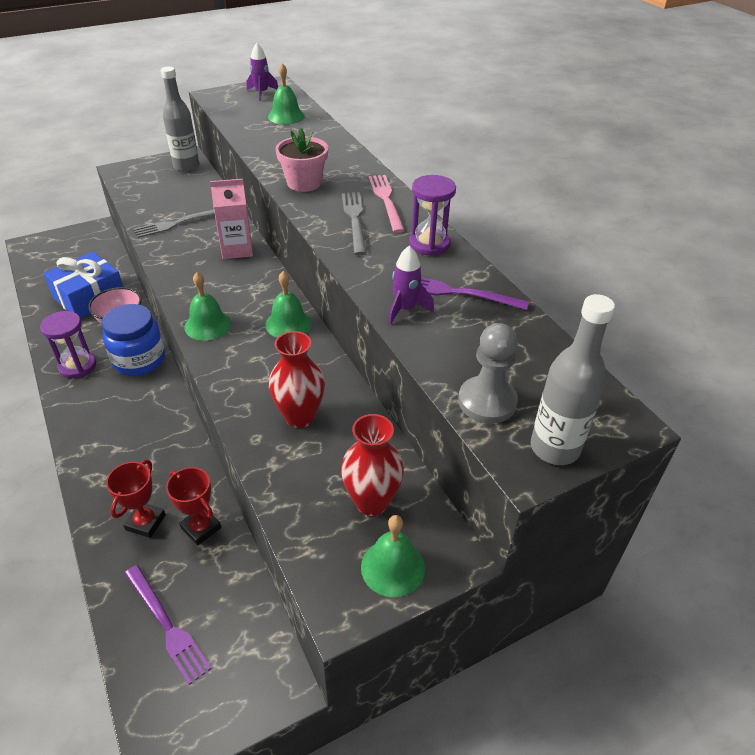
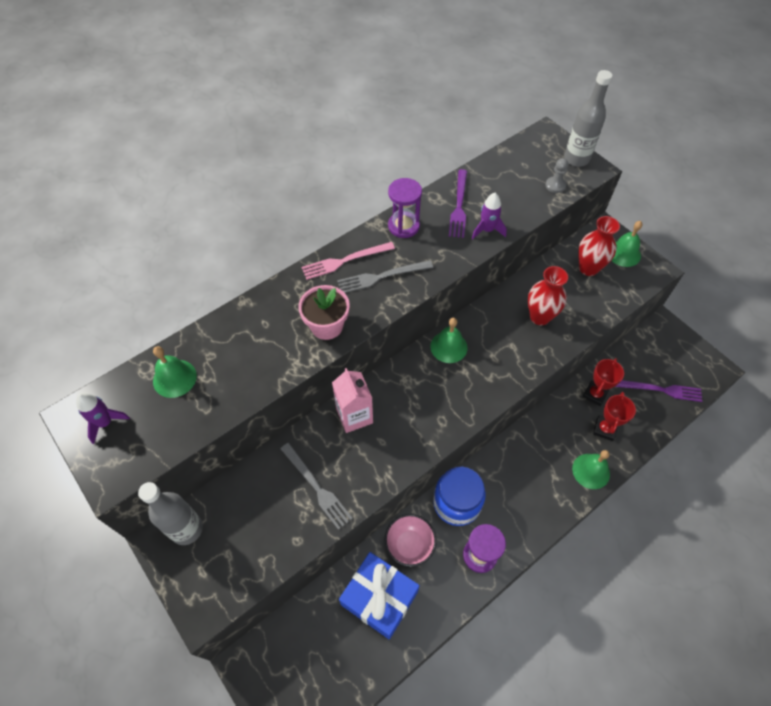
camera: 100 degrees left, 15 degrees up
(145, 522) = (604, 429): red trophy -> red trophy turned 75 degrees counterclockwise
(167, 625) = (661, 390): purple fork -> purple fork turned 60 degrees clockwise
(208, 325) = (467, 403): green bell -> green bell (591, 471)
(487, 401) = (555, 185): grey pawn -> grey pawn, size x0.61

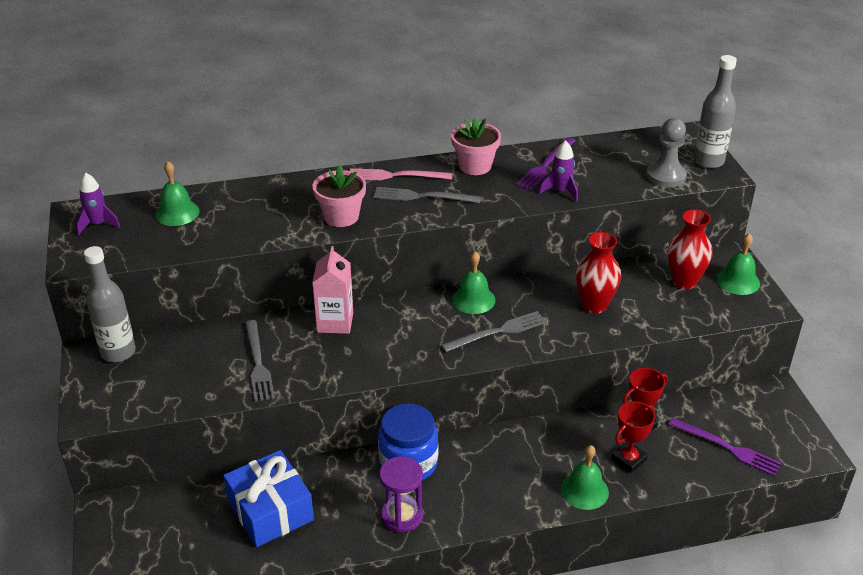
camera: 25 degrees right, 20 degrees down
(403, 226) = (475, 166): purple hourglass -> pink flower pot
(409, 545) = (332, 479): pink bowl -> none
(485, 373) = (498, 332): none -> grey fork
(555, 185) = (666, 176): grey pawn -> grey pawn, size x1.65

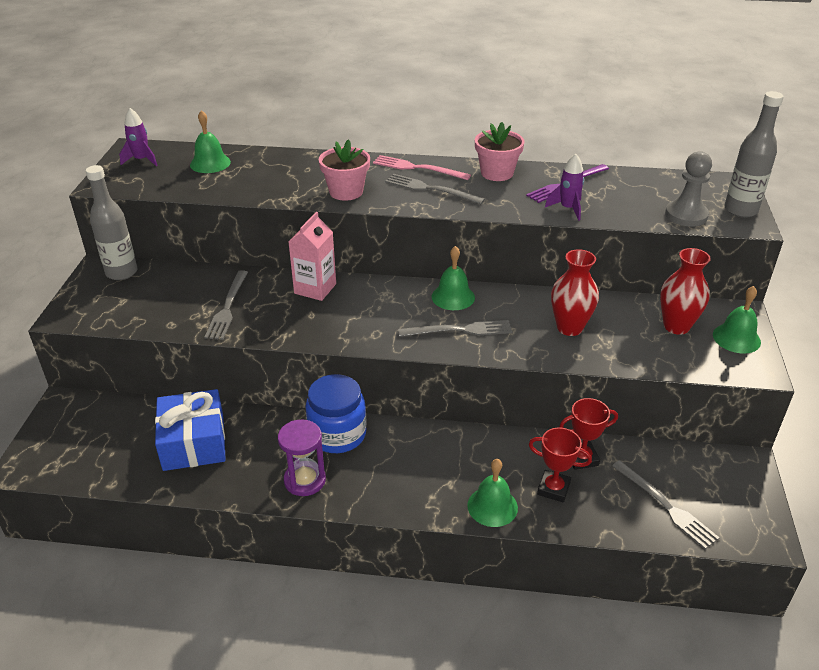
camera: 20 degrees right, 0 degrees up
(629, 459) = (553, 489): red trophy -> red trophy turned 45 degrees clockwise
(727, 448) = (666, 506): purple fork -> grey fork

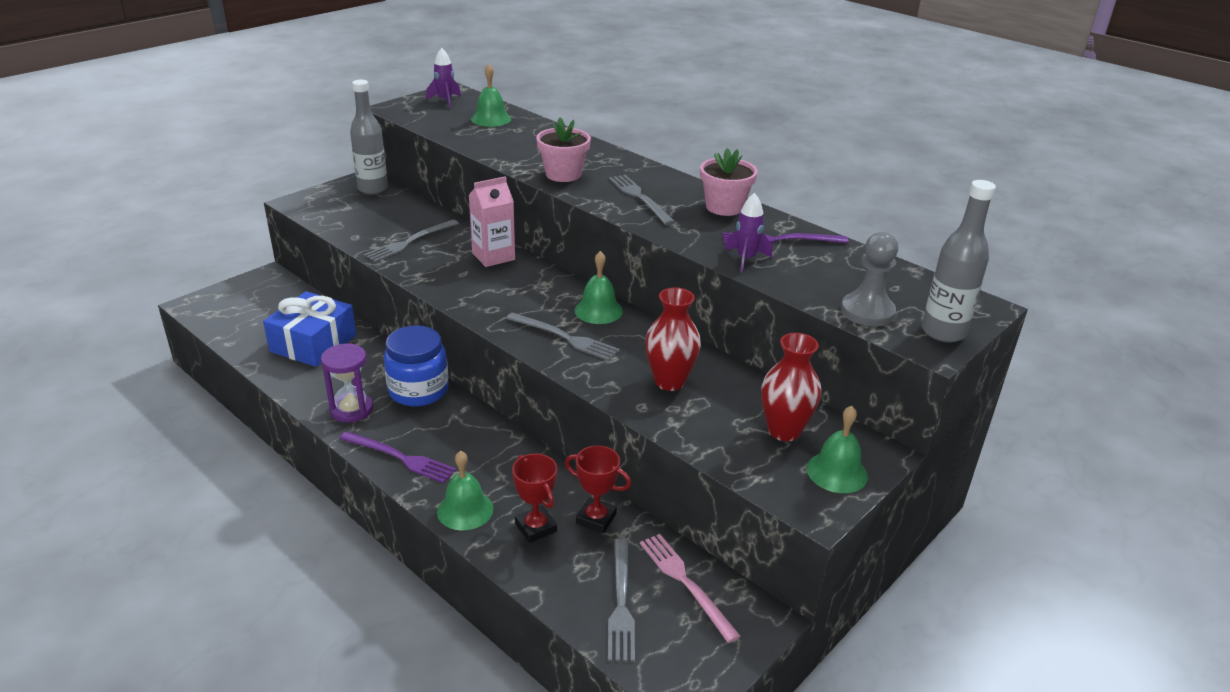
camera: 35 degrees right, 5 degrees down
(395, 496) = (400, 458): none -> purple fork
(417, 168) = (655, 178): pink fork -> pink fork (685, 582)

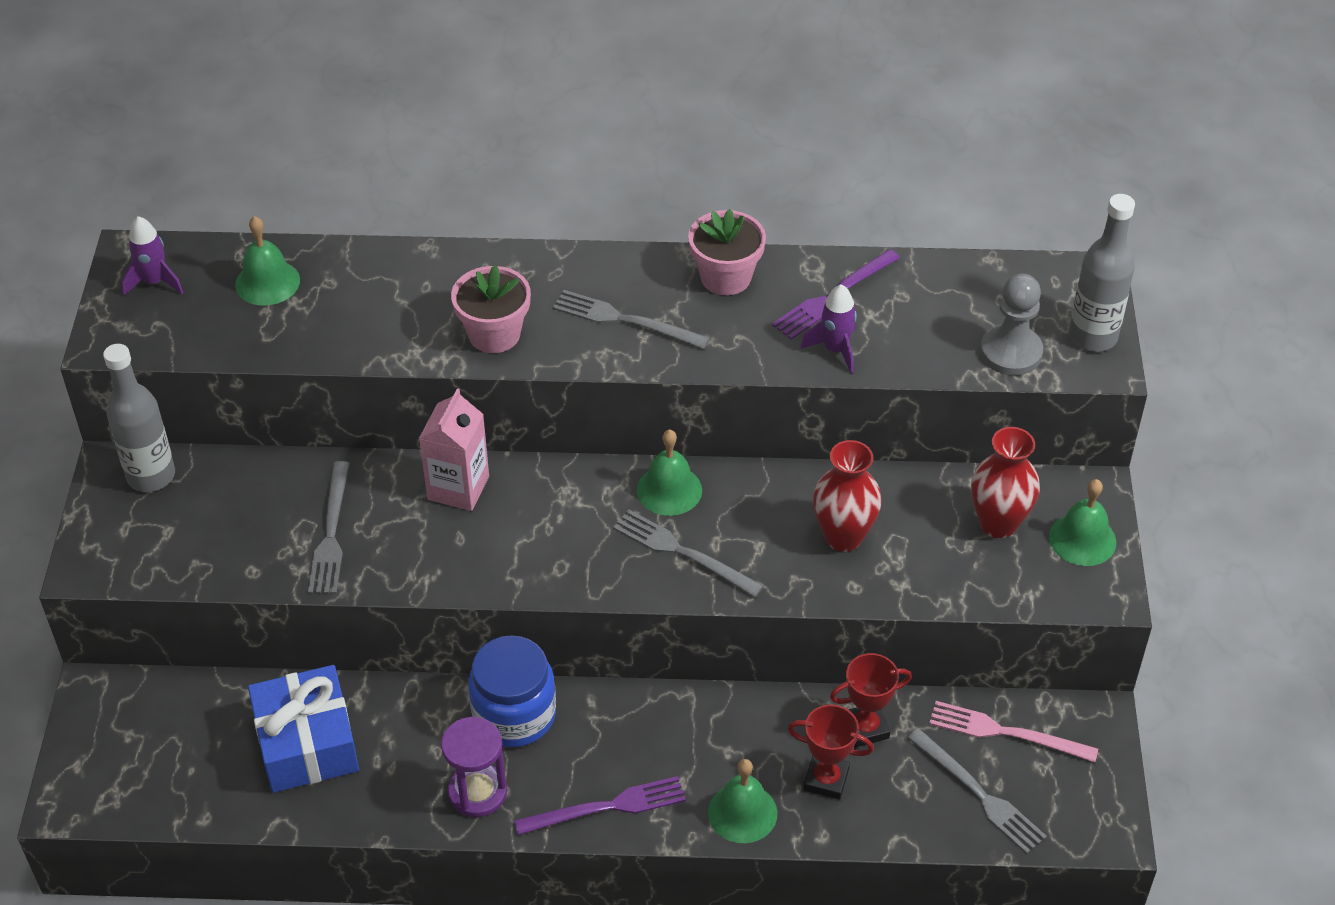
camera: 40 degrees left, 15 degrees up
(565, 338) = (682, 552): grey fork -> grey fork turned 135 degrees counterclockwise

